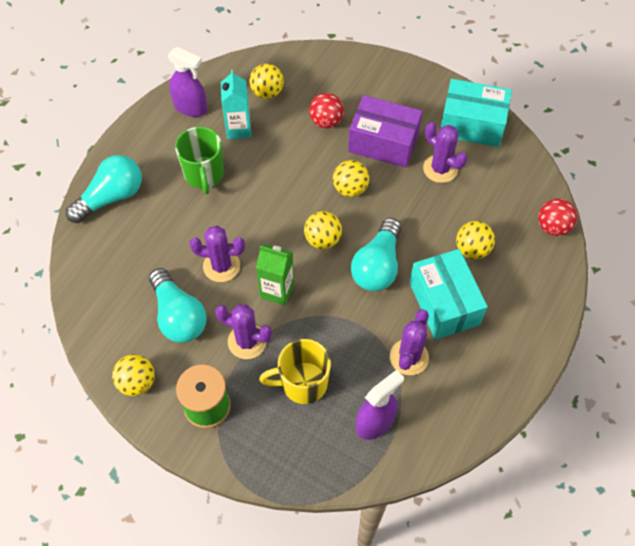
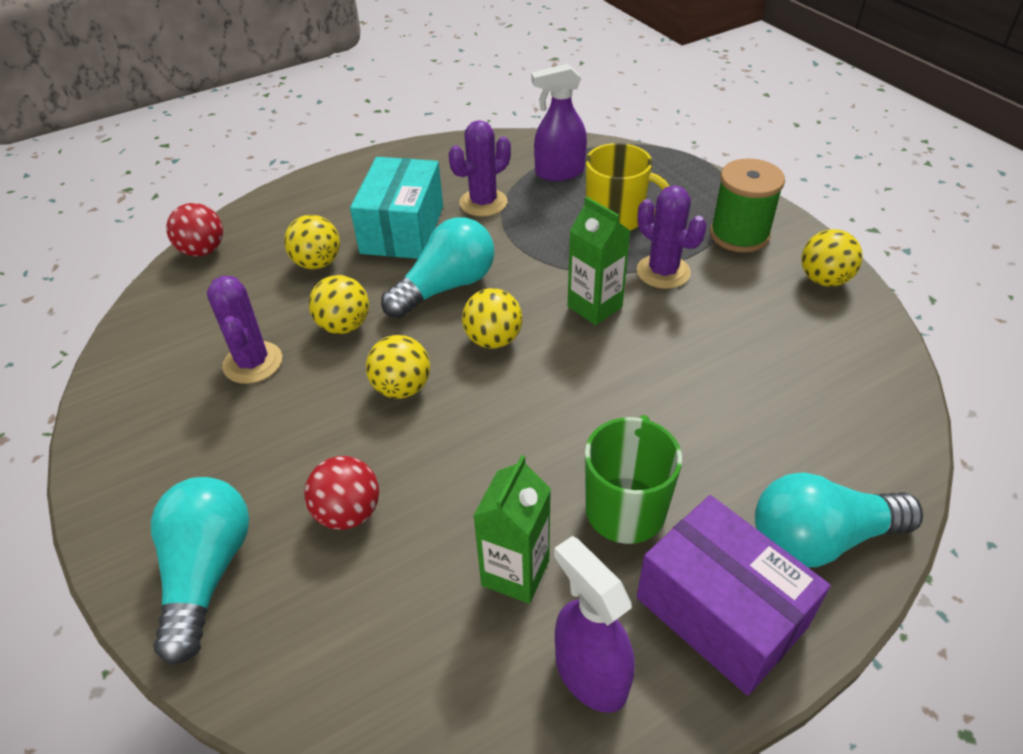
camera: 150 degrees left, 15 degrees down
(178, 316) = (746, 325): turquoise light bulb -> turquoise light bulb (207, 573)
(221, 266) = (659, 360): purple cactus -> none
(238, 128) = (515, 573): turquoise carton -> green carton
(267, 92) = (409, 632): yellow ball -> yellow ball (344, 326)
(383, 143) = (292, 433): purple box -> purple box (720, 612)
(472, 124) = (139, 404): turquoise box -> none

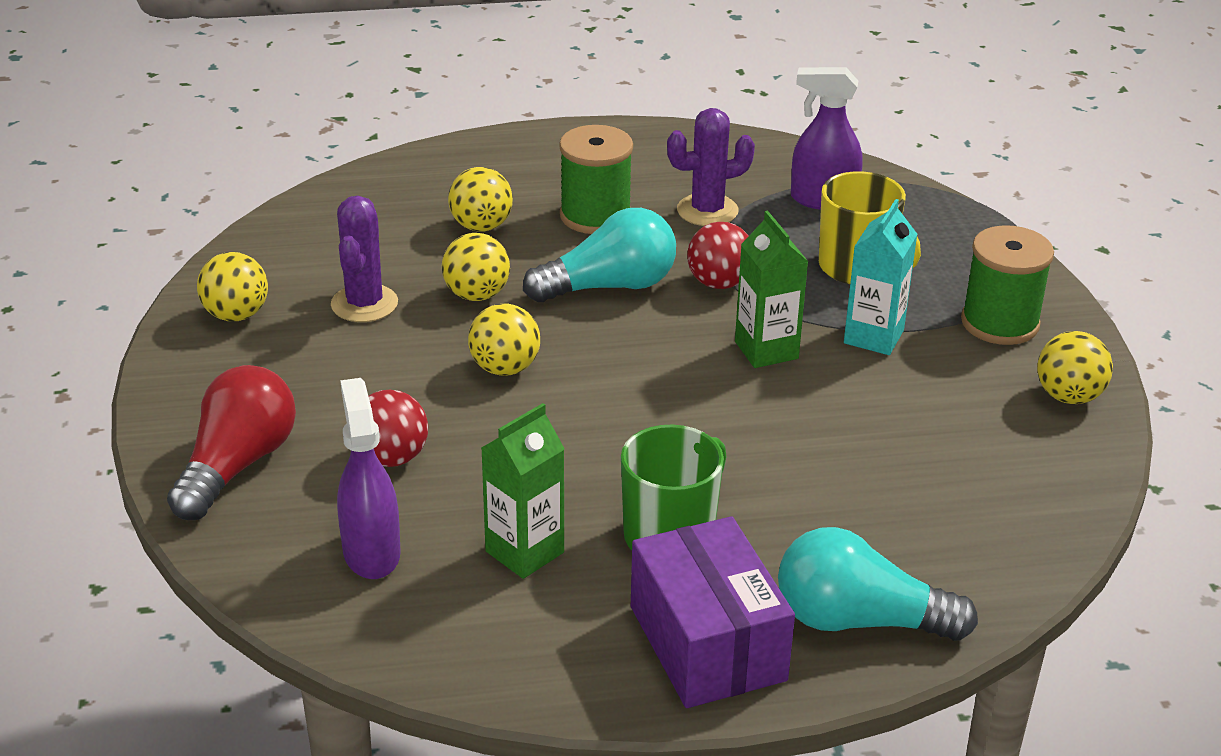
camera: 20 degrees right, 10 degrees down
(203, 250) = (364, 182): red ball -> red ball (719, 283)
(207, 573) = (237, 465): turquoise light bulb -> red light bulb
(402, 229) = (595, 216): turquoise box -> green spool
(493, 340) = (630, 351): yellow ball -> yellow ball (236, 315)
(590, 673) = (547, 646): purple spray bottle -> purple spray bottle (371, 552)
(663, 272) = (873, 337): purple cactus -> turquoise carton

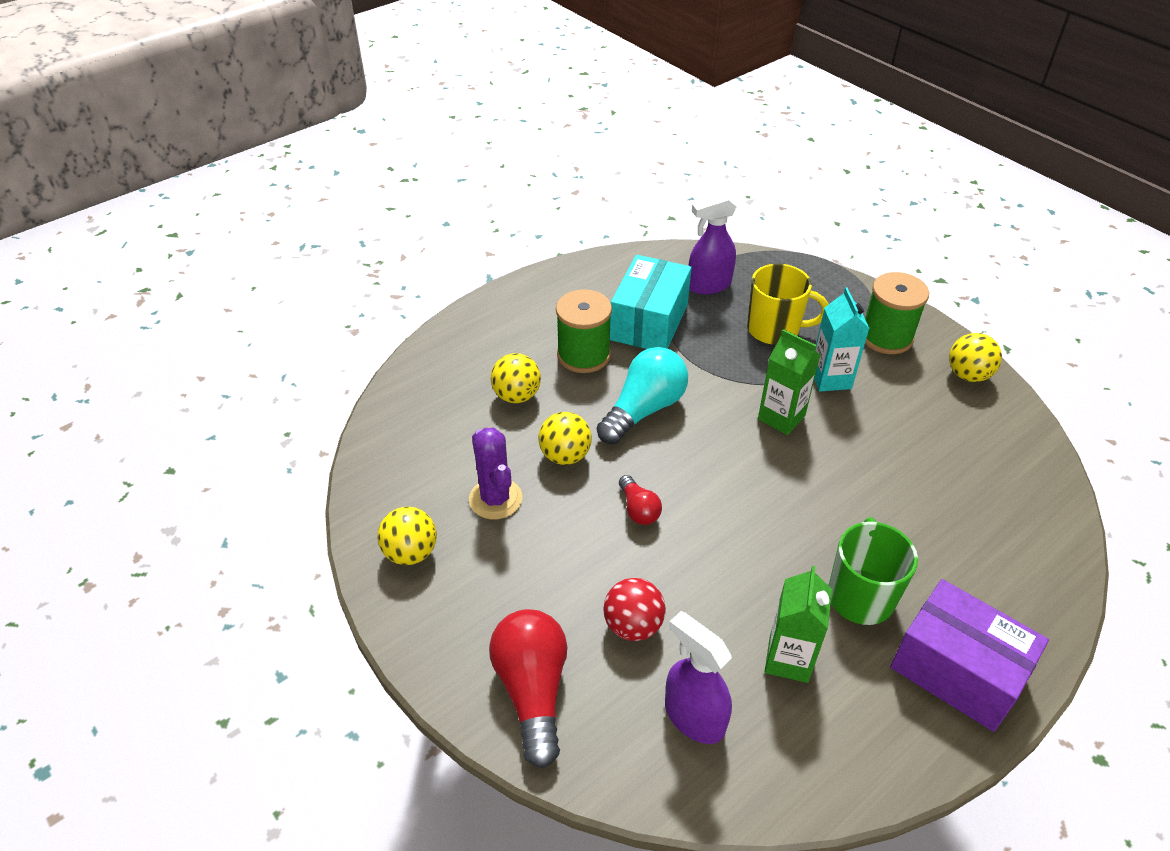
camera: 30 degrees left, 10 degrees up
(505, 368) = (638, 509): yellow ball -> red light bulb
(707, 211) = (649, 322): purple cactus -> turquoise box
(719, 283) = (707, 377): red ball -> none
(859, 620) = (1018, 603): turquoise light bulb -> none

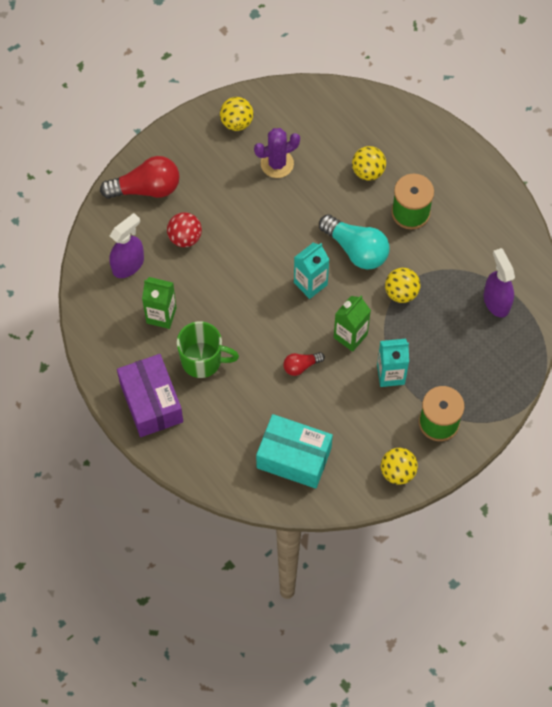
camera: 90 degrees right, 20 degrees up
(565, 455) = (313, 201): yellow ball -> yellow ball (401, 292)
(638, 509) = (268, 243): red light bulb -> red light bulb (301, 366)
(649, 322) = (449, 256): turquoise box -> turquoise box (294, 458)
(704, 460) = (310, 284): none -> turquoise carton
(775, 329) = (444, 343): yellow mug -> none
(957, 670) = (151, 402): purple box -> purple box turned 60 degrees counterclockwise

